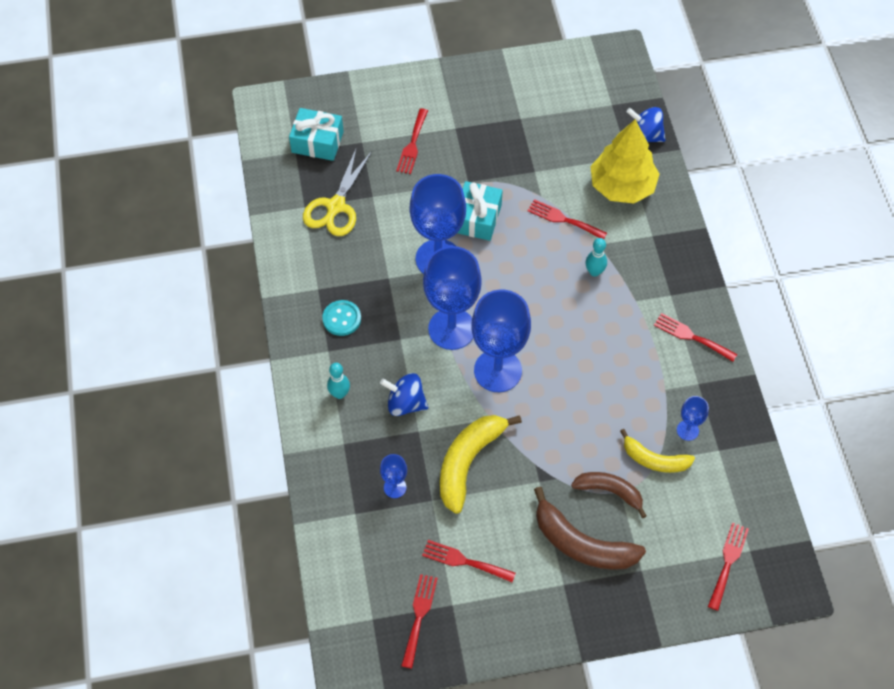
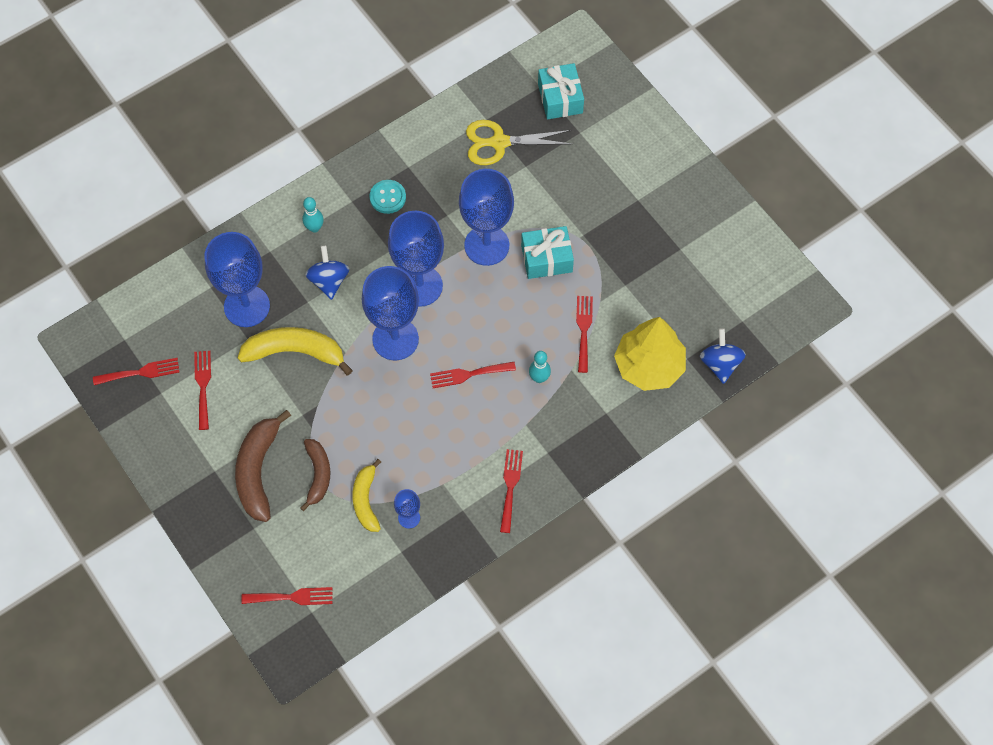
camera: 65 degrees right, 5 degrees up
(395, 487) = (247, 306): blue goblet -> blue goblet, size x2.20
(412, 144) = (599, 173): red fork -> red fork (468, 374)

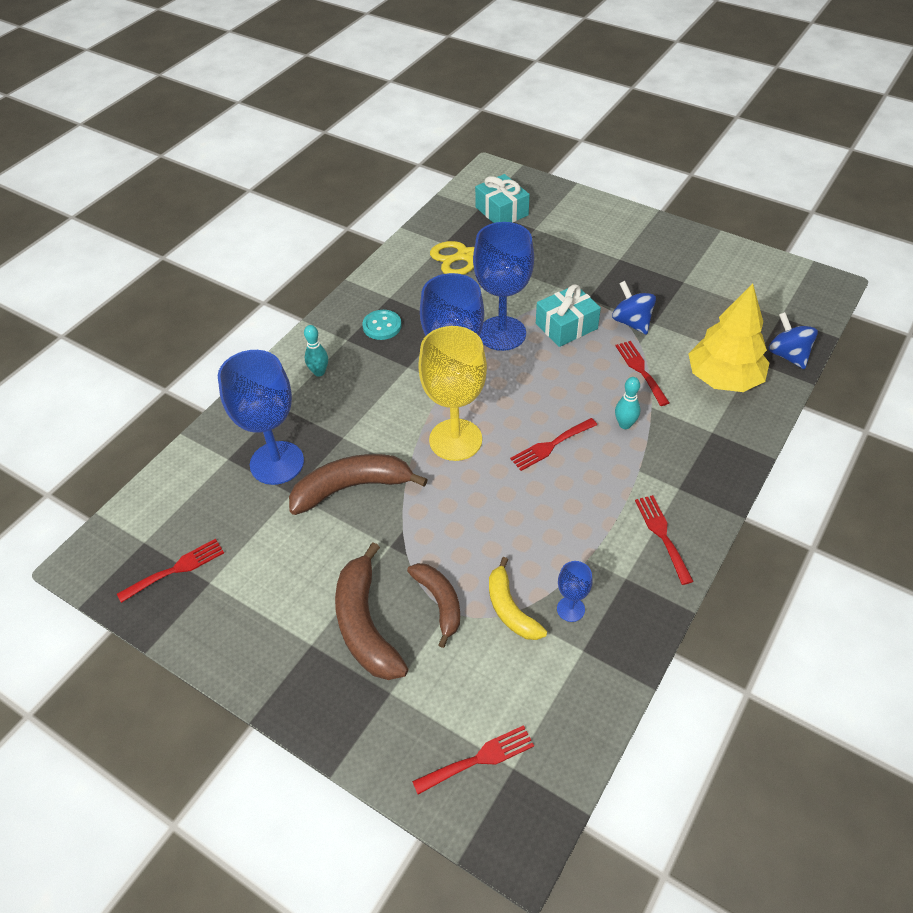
camera: 20 degrees left, 15 degrees down
(203, 386) = (258, 557): red fork -> none
(295, 352) = (352, 487): yellow banana -> brown banana
(329, 281) = (357, 412): blue spinning top -> blue spinning top (631, 322)
(395, 339) = (455, 440): blue goblet -> yellow goblet

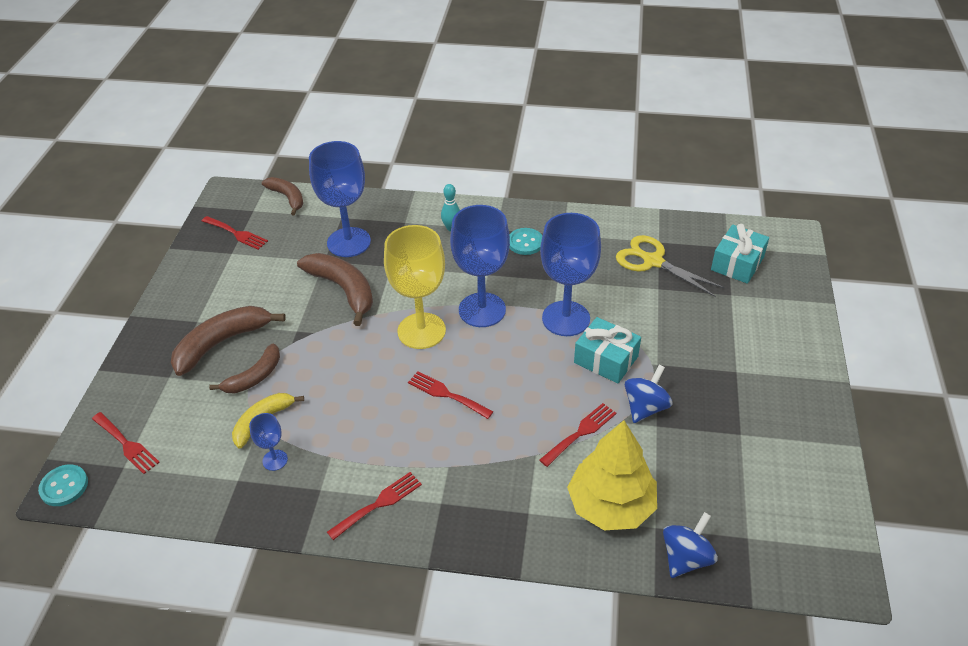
camera: 65 degrees right, 5 degrees down
(149, 501) = (287, 198): none -> brown banana
(514, 843) = (64, 486): none -> turquoise button
(625, 424) = (500, 440): turquoise bowling pin -> none

